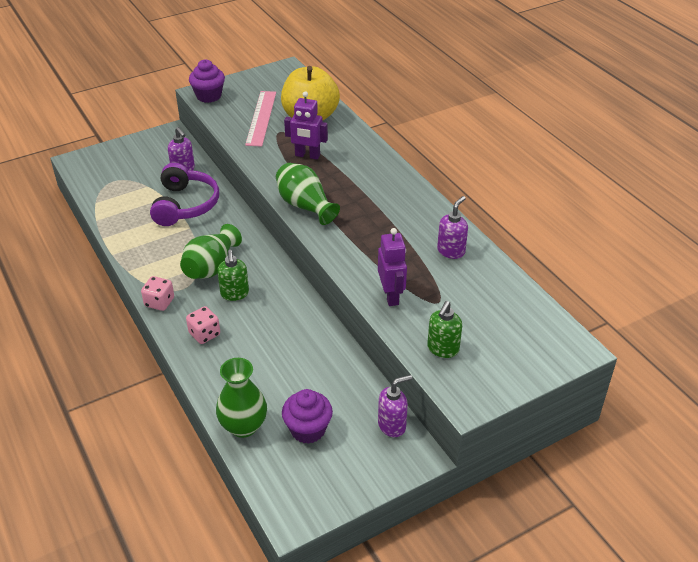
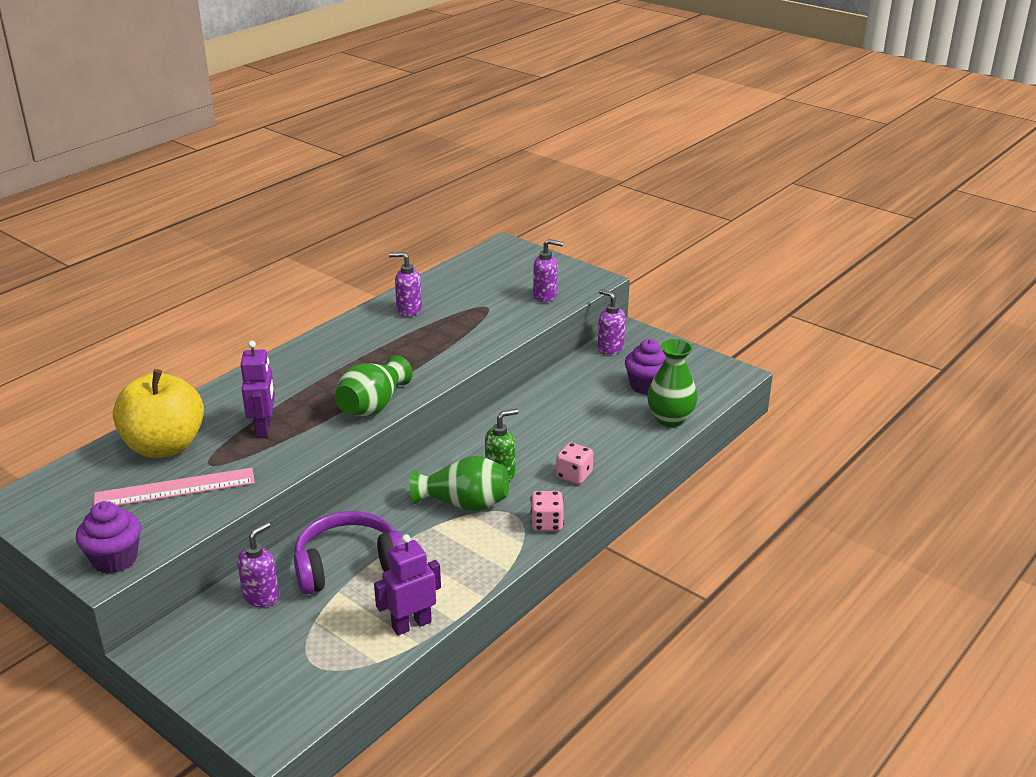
camera: 110 degrees left, 10 degrees down
(391, 296) = (493, 329): purple robot -> purple robot (411, 624)
(442, 349) = (545, 296): green soap dispenser -> purple soap dispenser

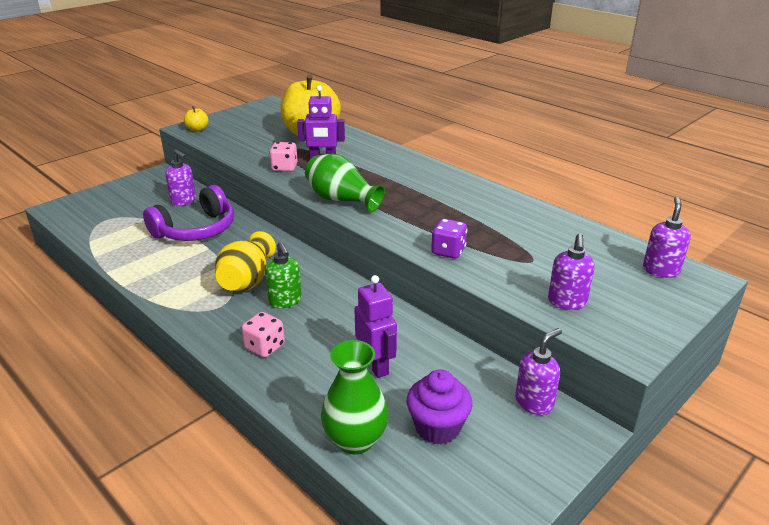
camera: 95 degrees right, 0 degrees up
(115, 559) = (197, 129): purple cupcake -> yellow apple
(175, 488) = (260, 139): pink ruler -> none
(349, 566) = (196, 229): purple headphones -> purple headphones turned 60 degrees clockwise
(408, 310) = (516, 216): purple soap dispenser -> purple soap dispenser (661, 270)
(411, 624) = (115, 254): purple robot -> purple robot (376, 365)
(464, 504) = (247, 280): green vase -> yellow vase
(476, 343) = (448, 251): none -> purple dice
(546, 523) = (197, 324): pink dice -> pink dice (284, 168)

